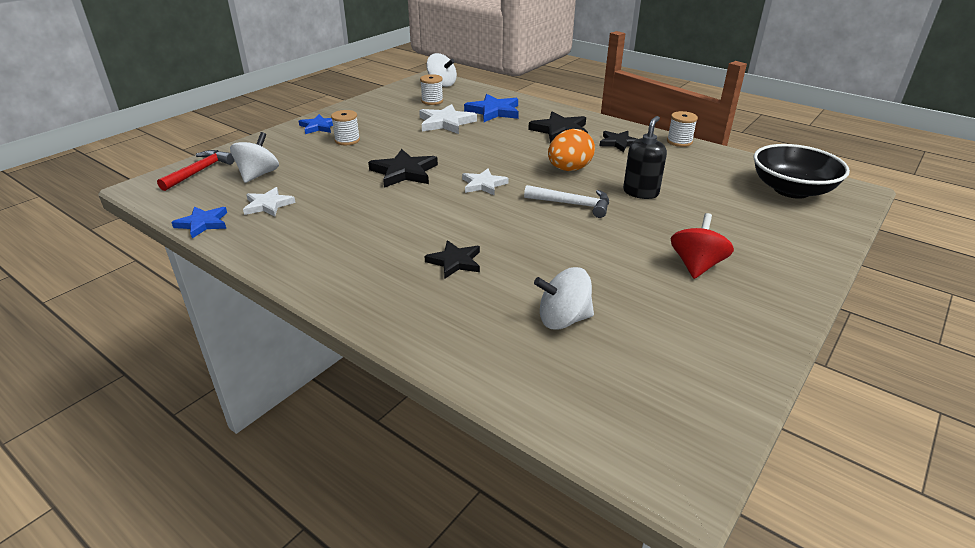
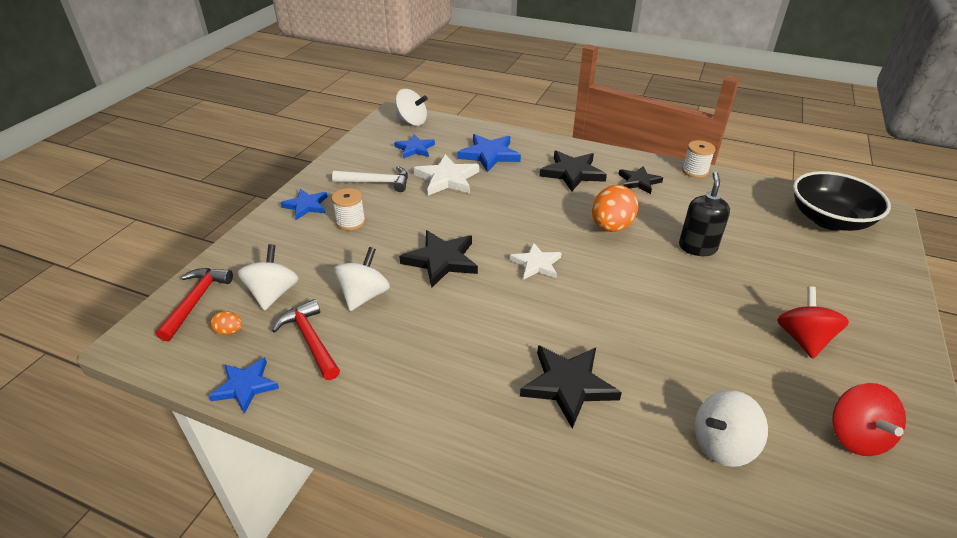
camera: 15 degrees left, 5 degrees up
(212, 191) = (229, 331): none -> orange egg
(268, 205) = (310, 340): white star -> red hammer
(327, 185) = (364, 296): none -> white spinning top
(432, 101) = (415, 149): white spool -> blue star
(455, 262) = (568, 385): black star -> black star, size x1.51
(572, 204) = (641, 276): white hammer -> white hammer (377, 182)
(696, 336) = (856, 436): none -> red spinning top

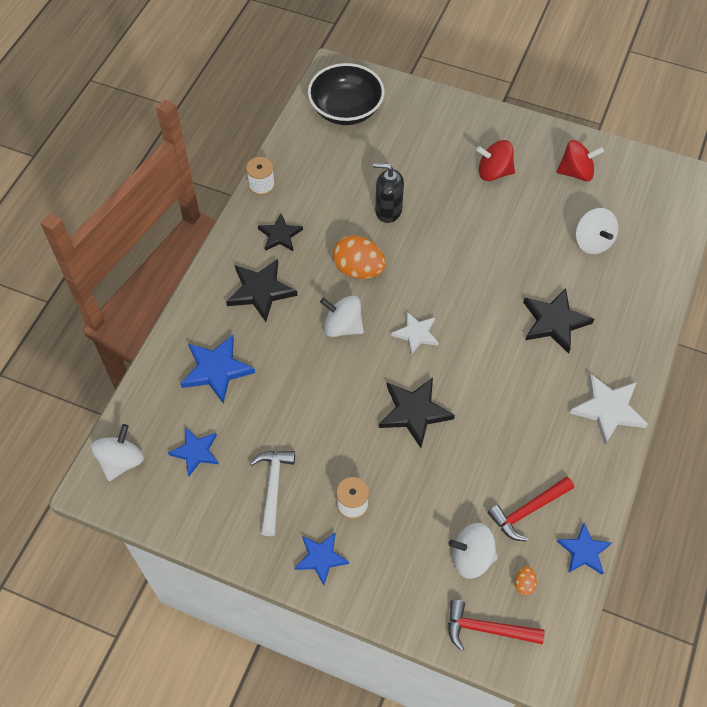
camera: 90 degrees left, 20 degrees up
(364, 296) = (468, 475): white spinning top -> white spinning top (342, 326)
(447, 179) = (268, 413): white star -> white star (608, 409)

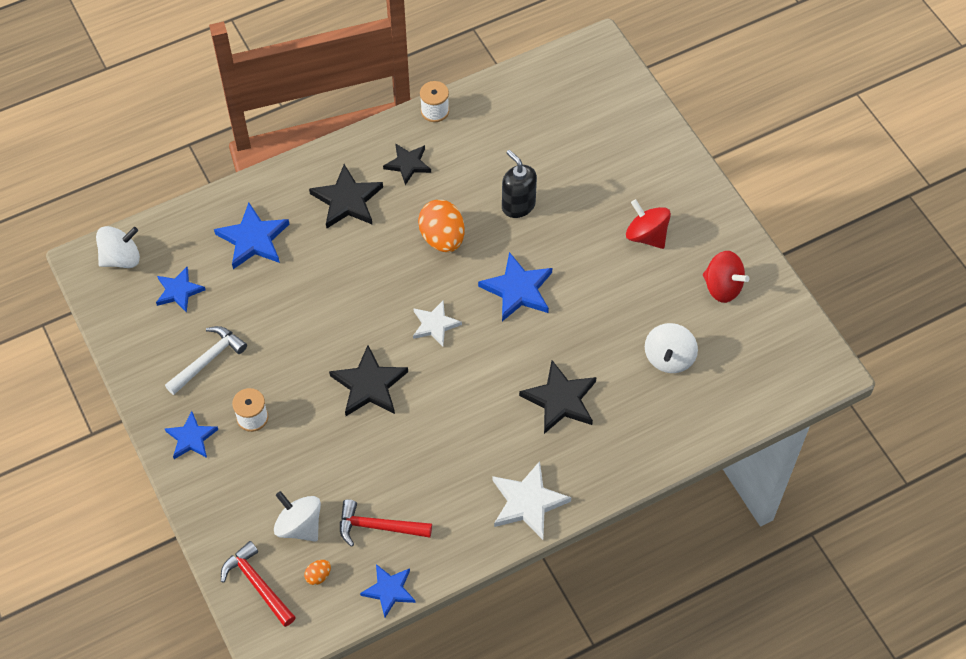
camera: 40 degrees right, 0 degrees up
(342, 326) = (382, 276): white spinning top -> none
(346, 110) = (573, 91): black bowl -> none
(447, 268) = (517, 290): none -> blue star

